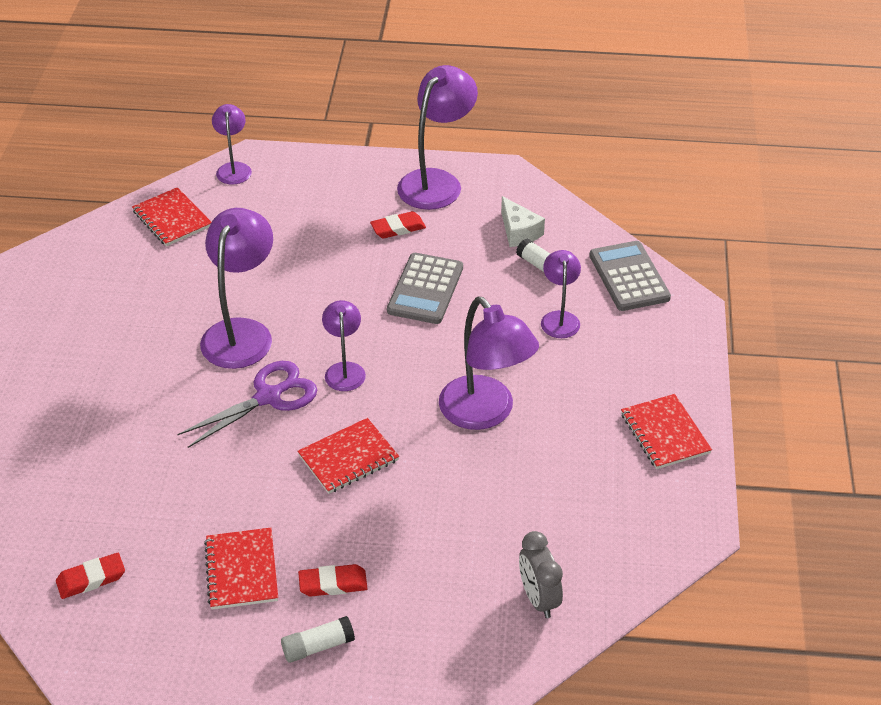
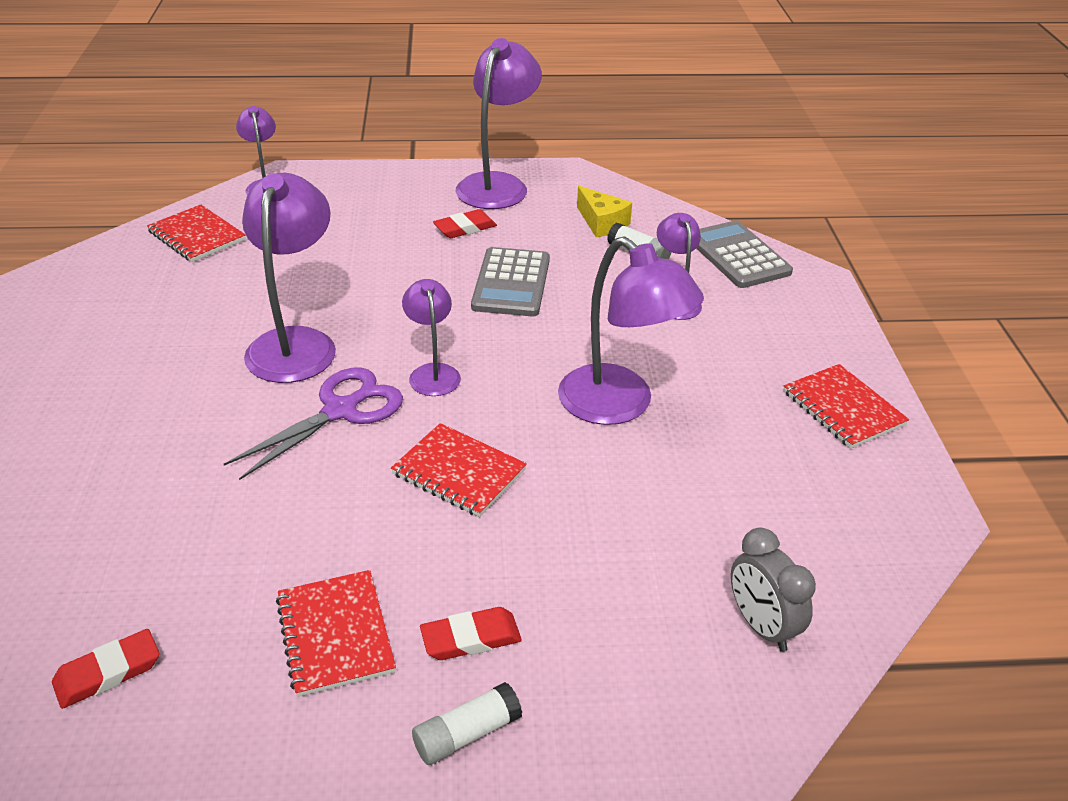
camera: 10 degrees left, 5 degrees down
(348, 458) = (458, 472): red notebook -> red notebook turned 75 degrees clockwise
(519, 232) = (602, 223): white cheese -> yellow cheese

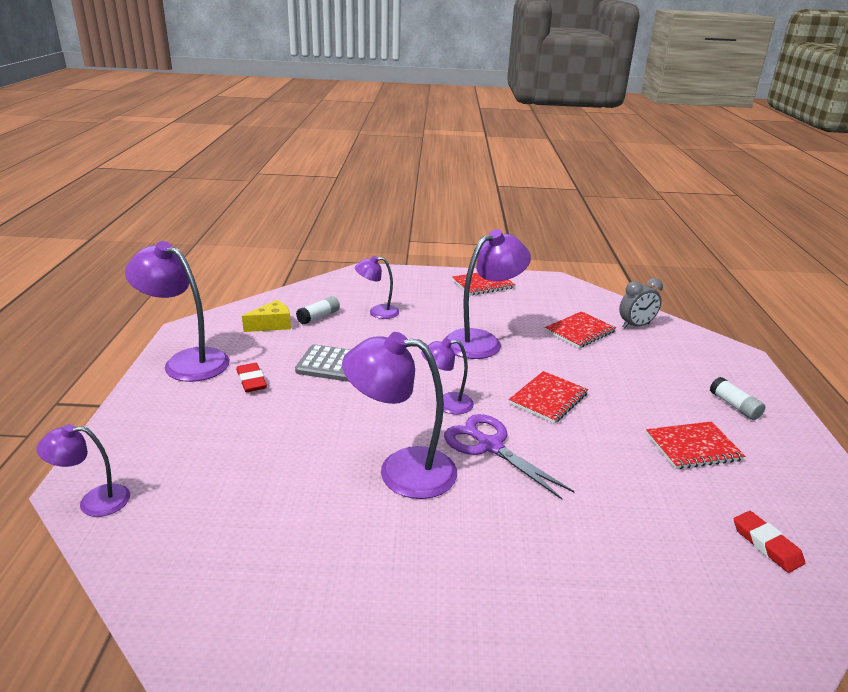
camera: 85 degrees left, 10 degrees down
(196, 236) = (183, 551): red notebook -> red notebook (580, 331)
(471, 638) = (675, 401): red eraser -> none
(738, 256) = (333, 287): grey calculator -> none

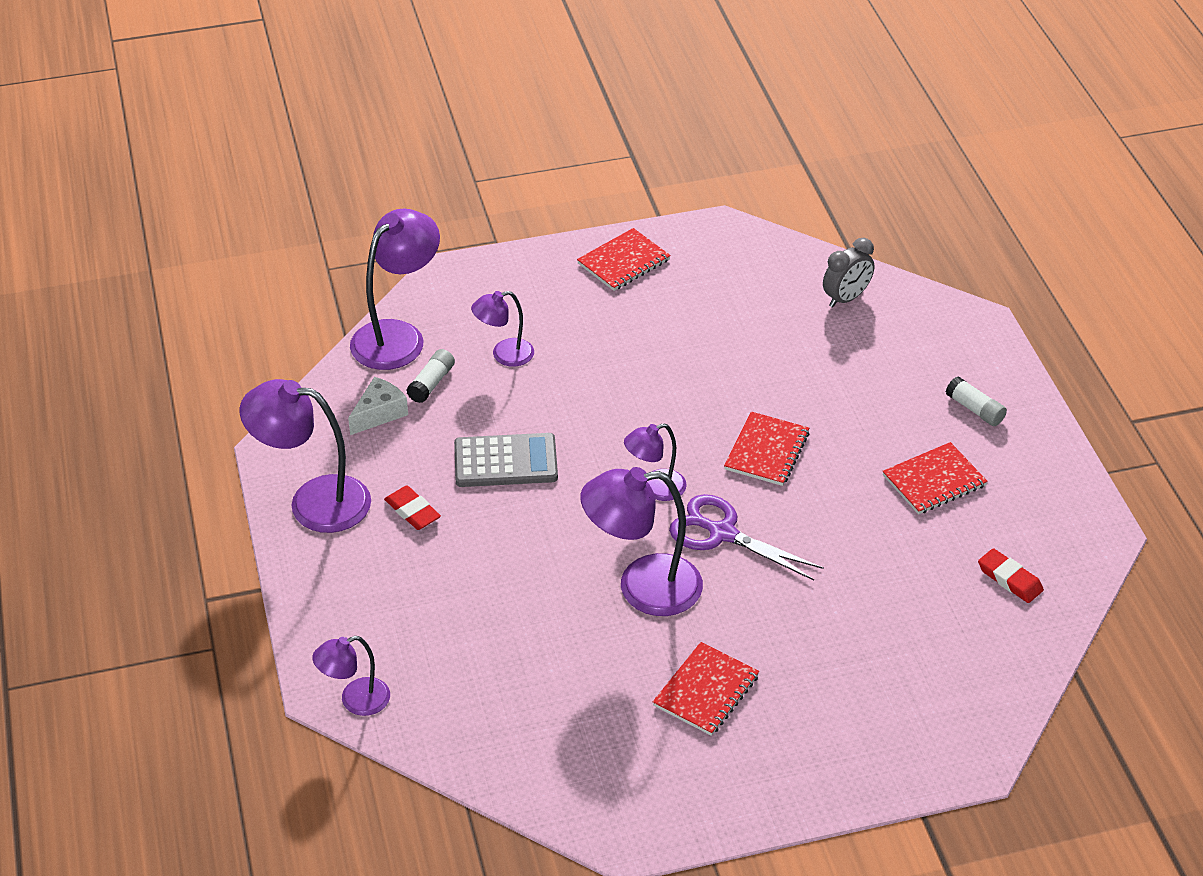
camera: 15 degrees left, 15 degrees up
(272, 325) = (379, 413): yellow cheese -> white cheese
(482, 341) = (660, 375): purple lamp -> purple lamp (398, 336)
(580, 331) = (778, 327): red notebook -> red notebook (706, 691)

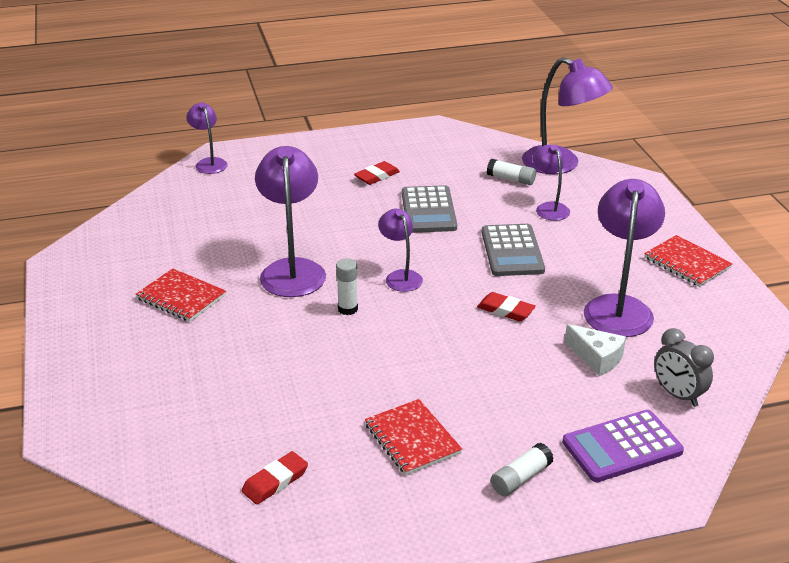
camera: 90 degrees right, 10 degrees down
(313, 501) = (387, 142): purple lamp -> purple lamp (618, 307)
(379, 413) = (475, 161): white cheese -> white cheese (597, 358)
(600, 392) = (512, 251): none -> grey calculator
(717, 404) = (505, 310): none -> red eraser
(722, 533) = (347, 309): purple scissors -> white glue stick
(767, 451) = (448, 336): red notebook -> none
(923, 342) = (622, 447): none -> purple calculator

